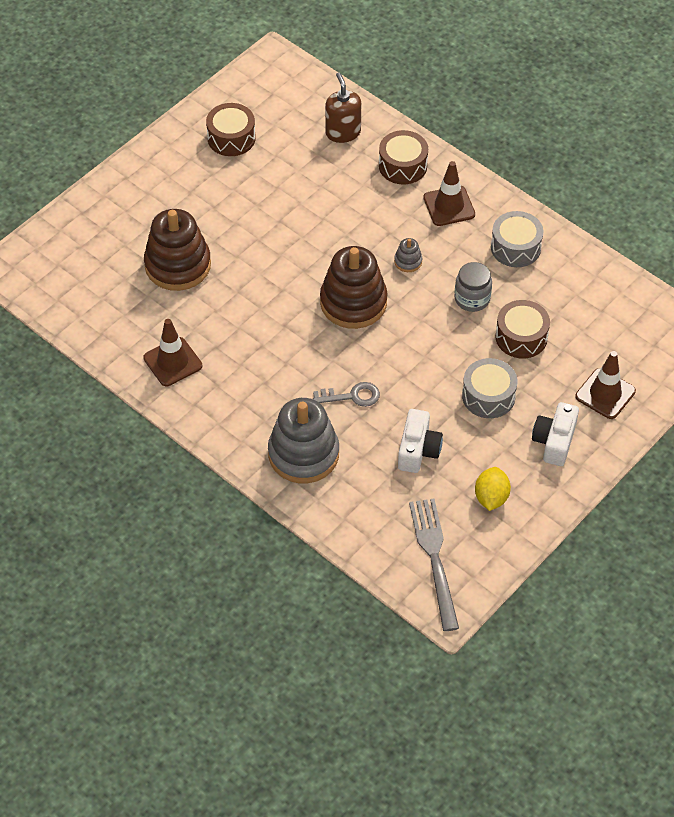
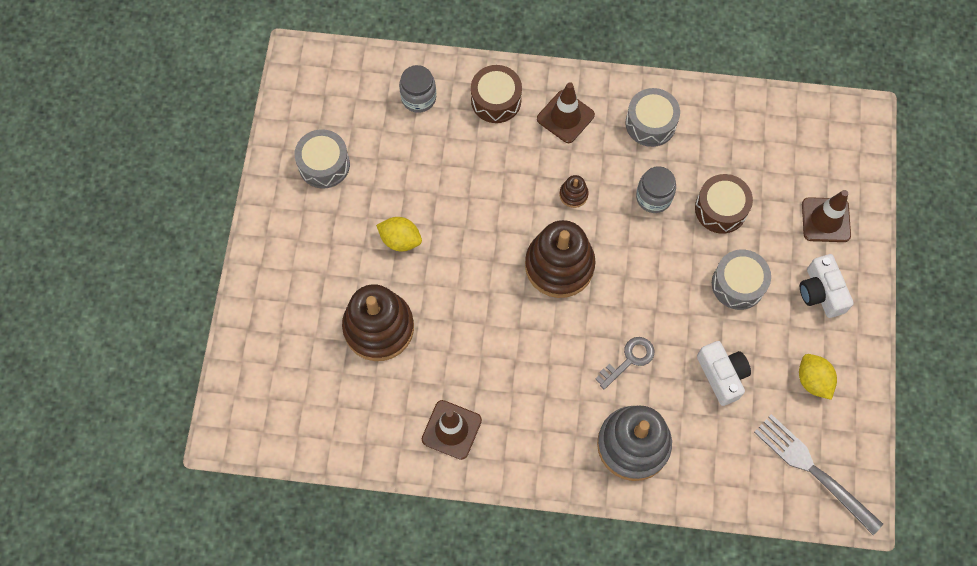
camera: 35 degrees left, 15 degrees up
(231, 138) = (324, 165): brown drum -> grey drum
(245, 218) = (400, 240): none -> yellow lemon
(343, 132) = (418, 98): brown soap dispenser -> grey jar
(408, 261) = (573, 194): grey stacking toy -> brown stacking toy

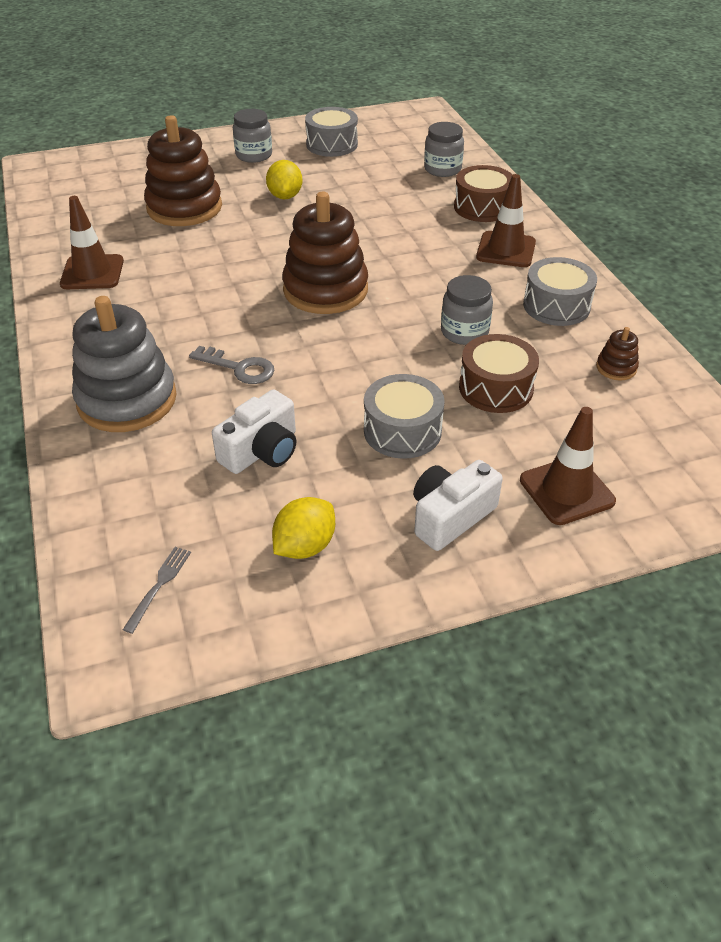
camera: 65 degrees right, 25 degrees down
(309, 238) = (254, 155): none -> grey jar
(573, 194) = (418, 277): brown stacking toy -> brown stacking toy (616, 368)
(812, 470) = (159, 585): grey fork -> grey fork, size x0.44

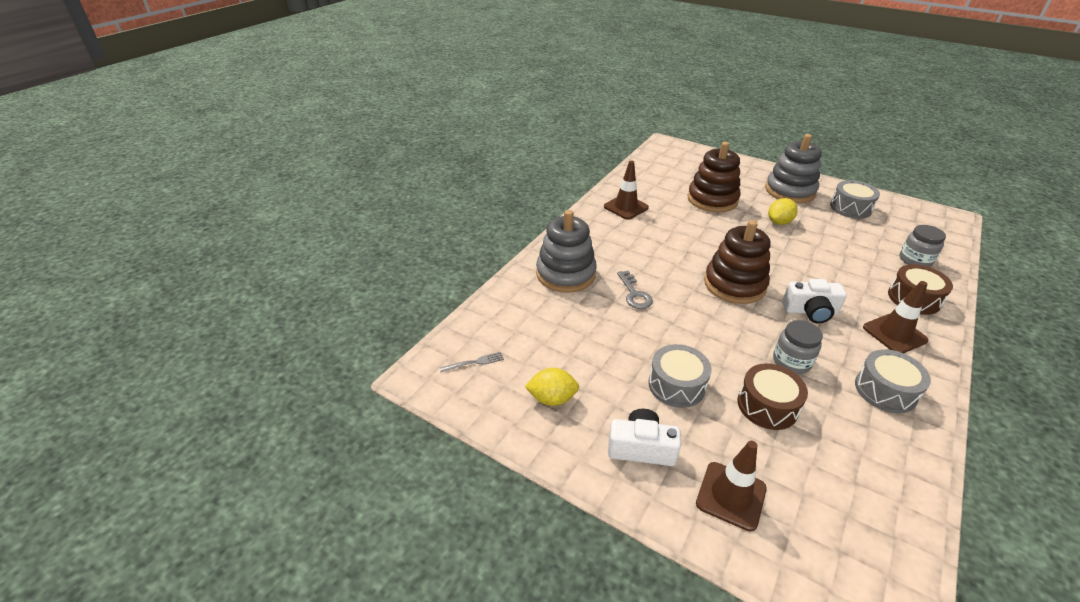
camera: 50 degrees right, 5 degrees down
(254, 155) = (790, 191): grey jar -> grey stacking toy
(261, 451) = (592, 340): white camera -> white camera (810, 311)
(616, 368) = (877, 458): brown stacking toy -> none

